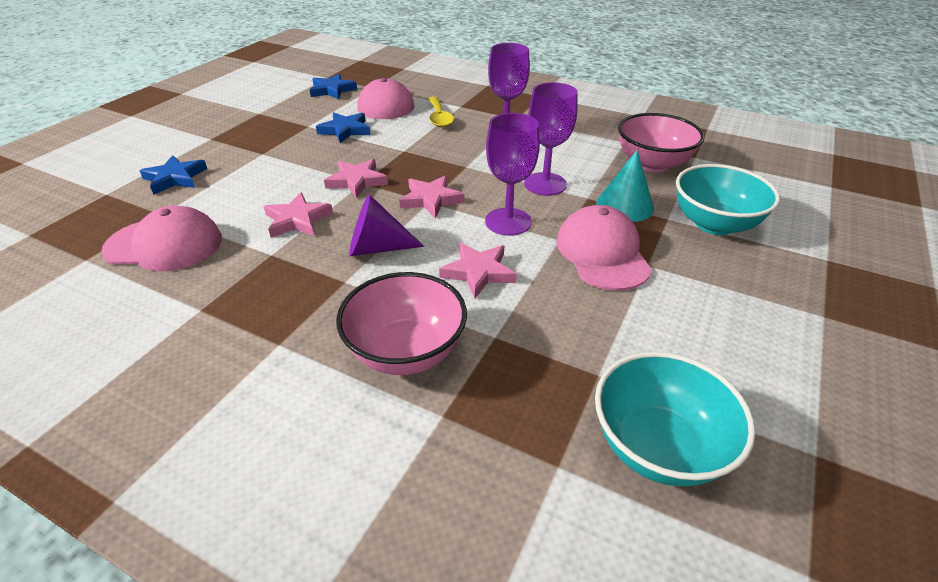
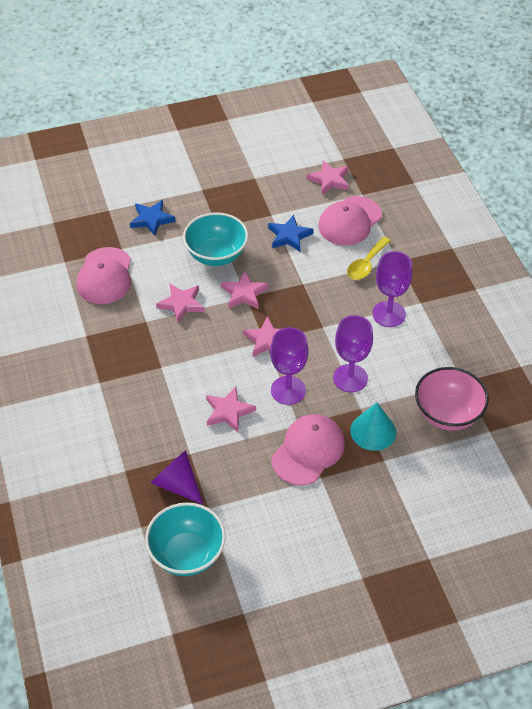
camera: 45 degrees right, 10 degrees up
(164, 245) = (105, 276): pink cap -> pink cap turned 45 degrees clockwise
(332, 90) = (329, 180): blue star -> pink star
(377, 248) = (199, 356): purple cone -> purple cone (177, 484)
(406, 352) = (144, 429): pink bowl -> none
(714, 224) = (405, 485): turquoise bowl -> turquoise bowl (216, 255)

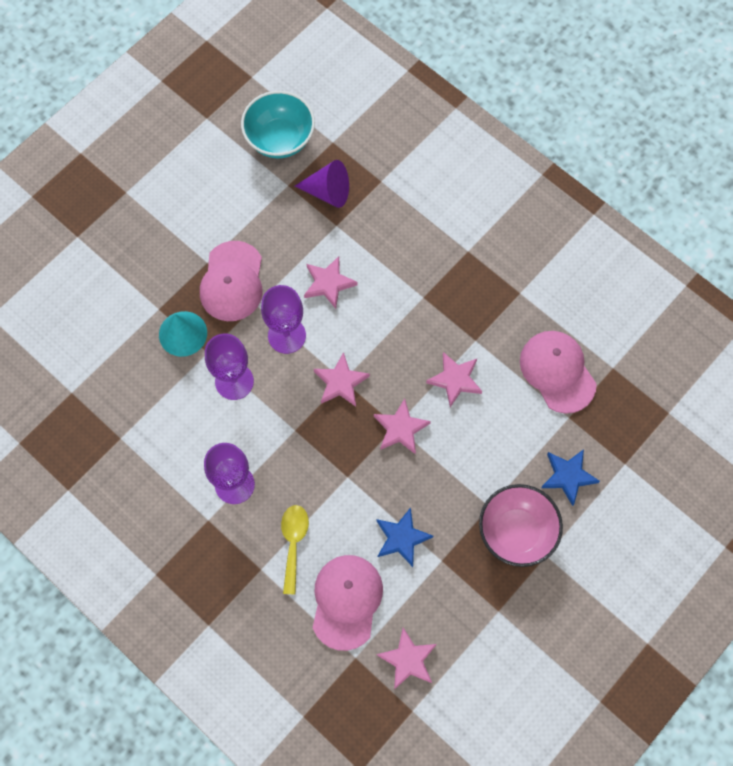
camera: 150 degrees right, 20 degrees up
(216, 255) = (463, 465): turquoise bowl -> none
(447, 414) = (119, 390): pink bowl -> pink bowl (516, 532)

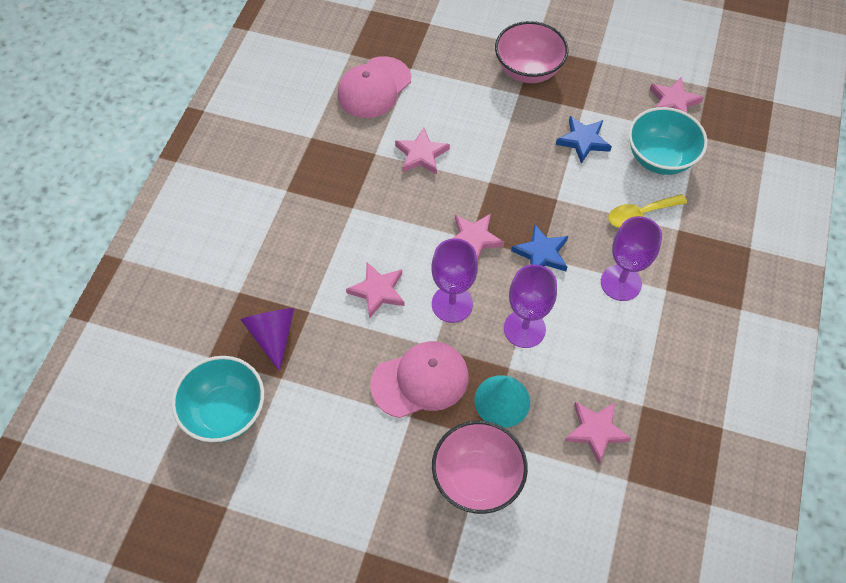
camera: 115 degrees left, 10 degrees down
(134, 287) = (477, 478): none -> pink bowl
(346, 601) = (659, 158): pink cap -> turquoise bowl
(400, 428) = (490, 177): pink star -> pink star (595, 431)
(568, 476) = (462, 53): blue star -> blue star (541, 253)

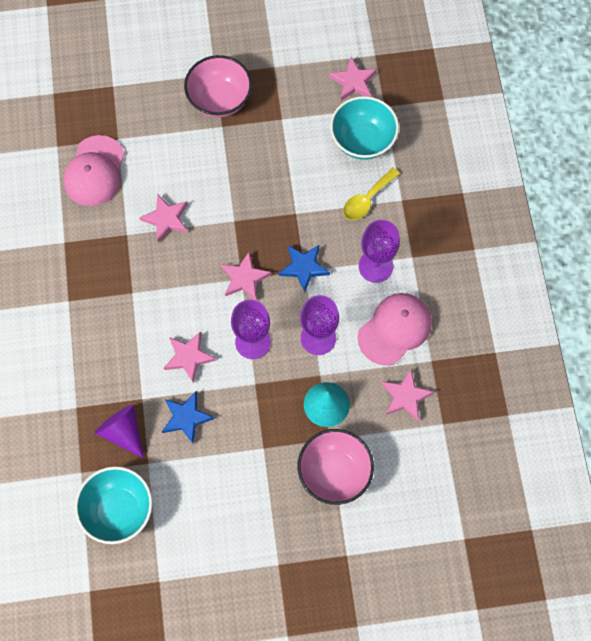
camera: 25 degrees left, 10 degrees up
(420, 380) = (257, 416): pink cap -> pink cap (395, 329)
(583, 141) = (294, 150): blue star -> blue star (186, 417)

